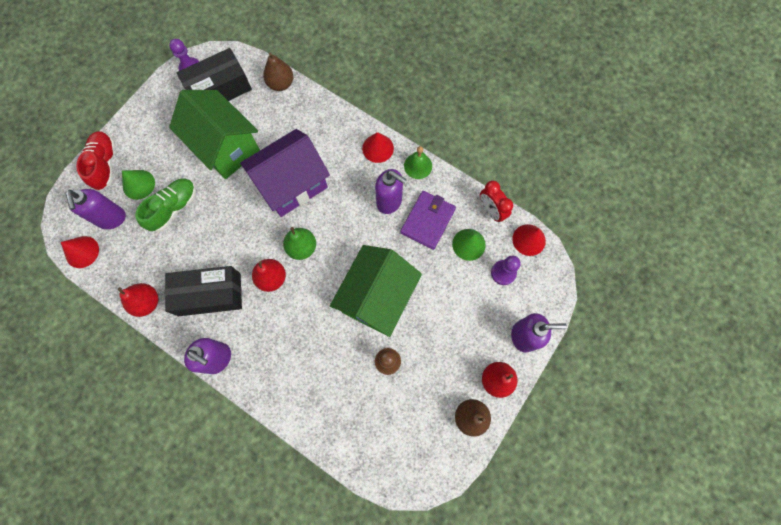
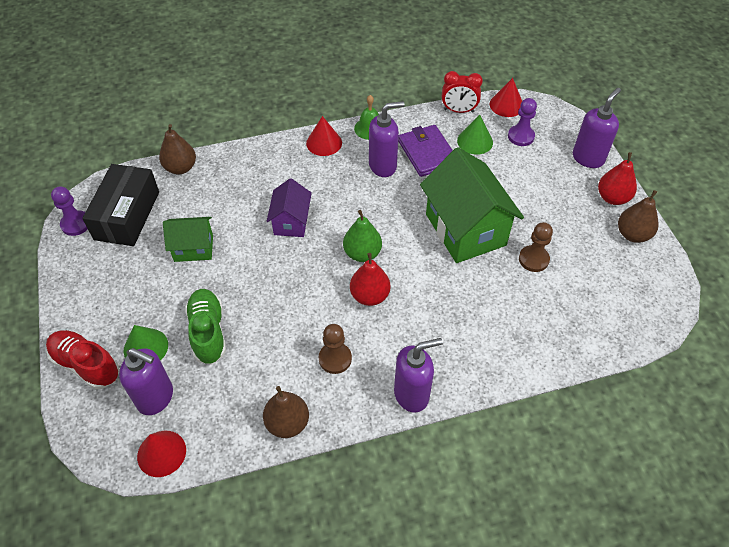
camera: 50 degrees left, 20 degrees down
(147, 302) = (287, 423): red pear -> brown pear
(209, 294) = (335, 359): black box -> brown pawn
(225, 147) = (193, 248): green house -> green house, size x0.54
(292, 184) = (291, 222): purple house -> purple house, size x0.54

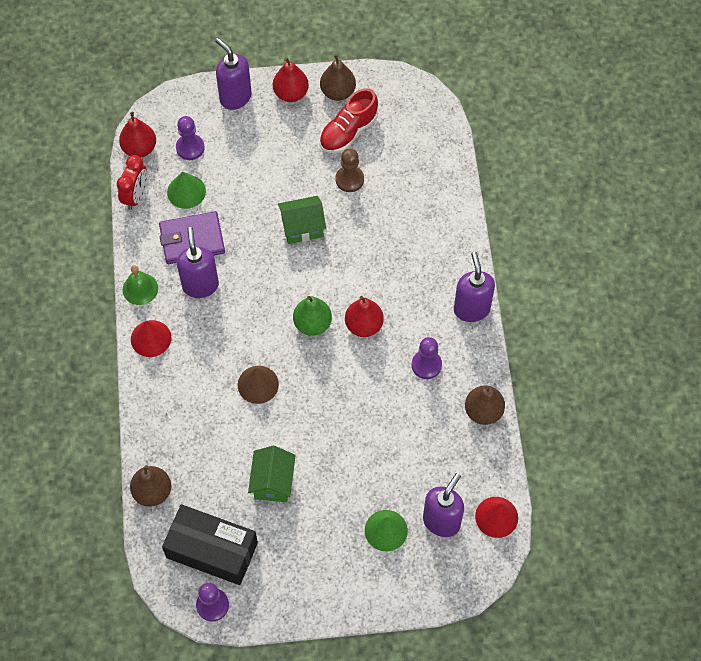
camera: 80 degrees left, 10 degrees up
(86, 365) = (396, 585): red shoe -> red shoe (348, 132)
(208, 332) = (378, 472): green shoe -> none
(291, 222) = (258, 384): purple house -> brown cone
(335, 359) = (426, 365): brown pawn -> purple pawn
(465, 229) = (302, 227): green house -> green house, size x0.54
(506, 105) = (139, 148): red cone -> red pear

